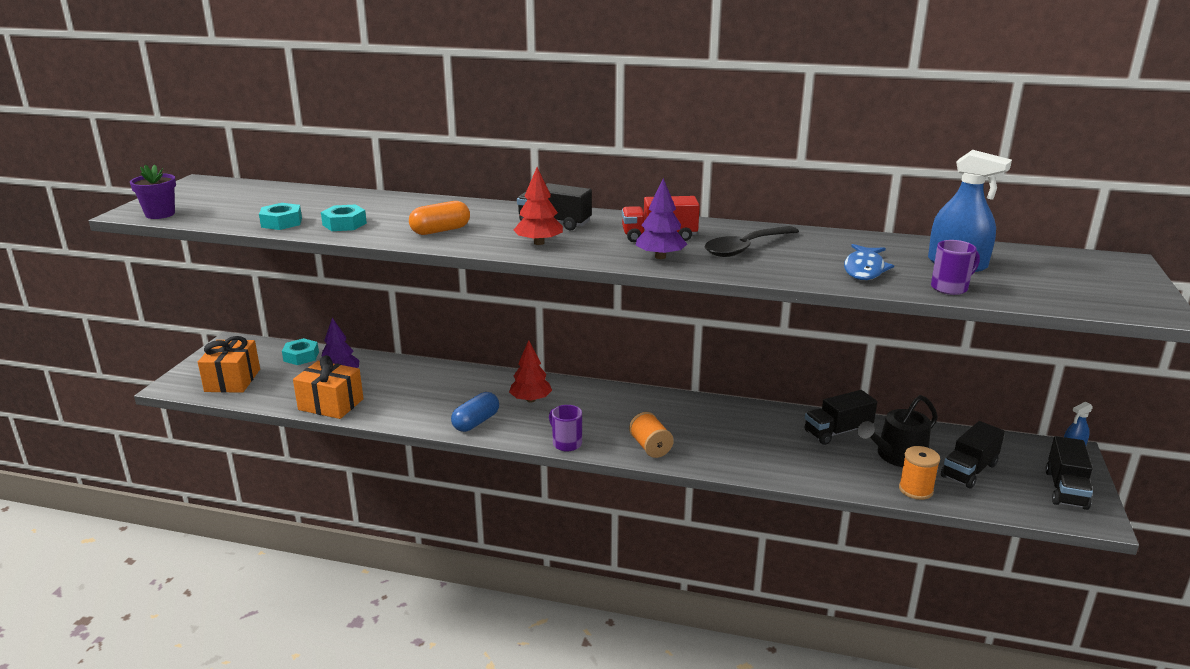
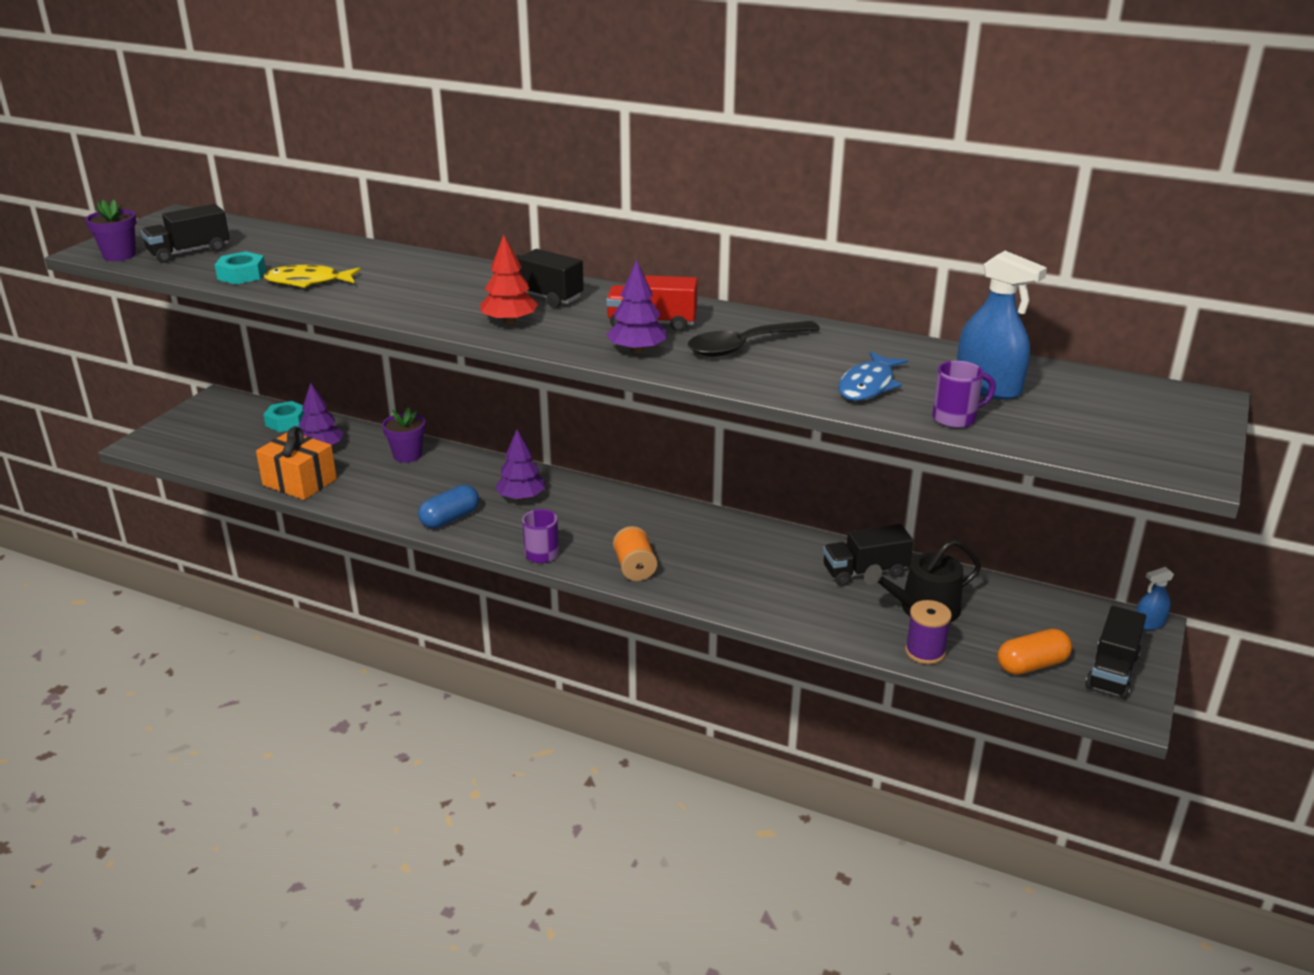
camera: 10 degrees right, 5 degrees up
(232, 380) = (204, 444): orange gift -> none
(344, 224) = (308, 282): turquoise nut -> yellow fish
(419, 374) = (407, 455): none -> purple flower pot
(440, 230) = (408, 298): orange capsule -> orange capsule (1031, 665)
(530, 400) = (521, 497): red tree -> purple tree
(915, 490) = (925, 652): orange spool -> purple spool
(969, 470) = (1003, 635): black truck -> black truck (189, 252)

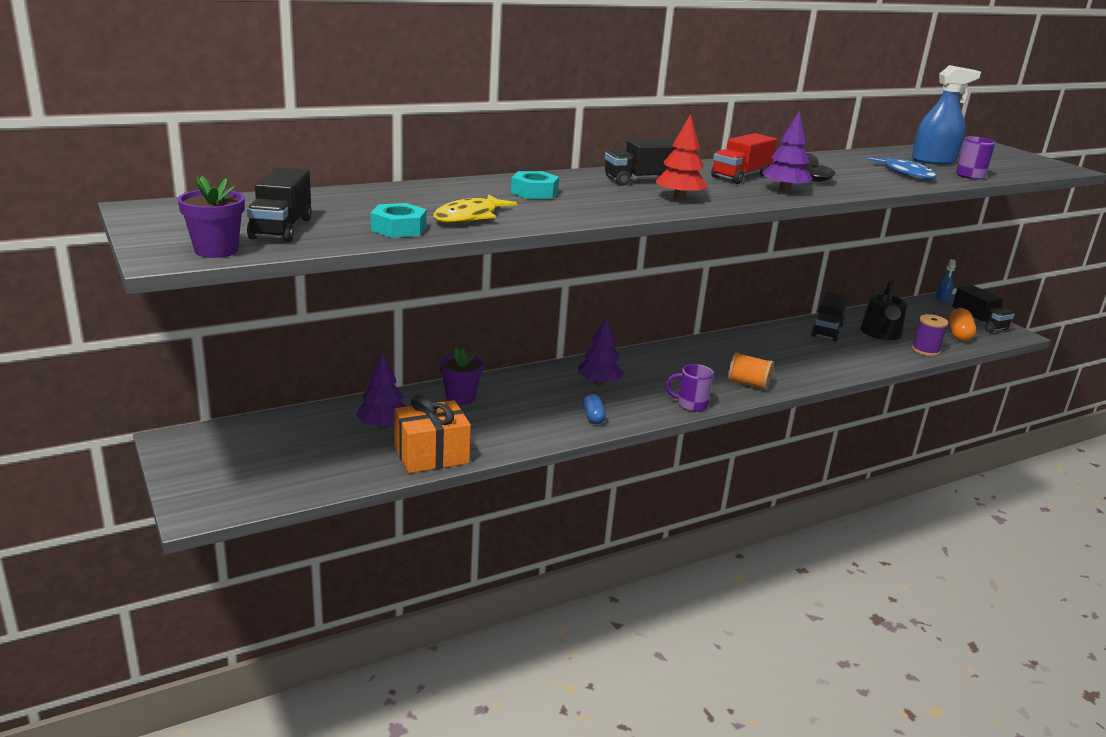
camera: 55 degrees left, 5 degrees down
(286, 422) = (298, 424): turquoise nut -> turquoise nut (534, 192)
(450, 518) = (593, 417): blue capsule -> blue capsule, size x0.65

